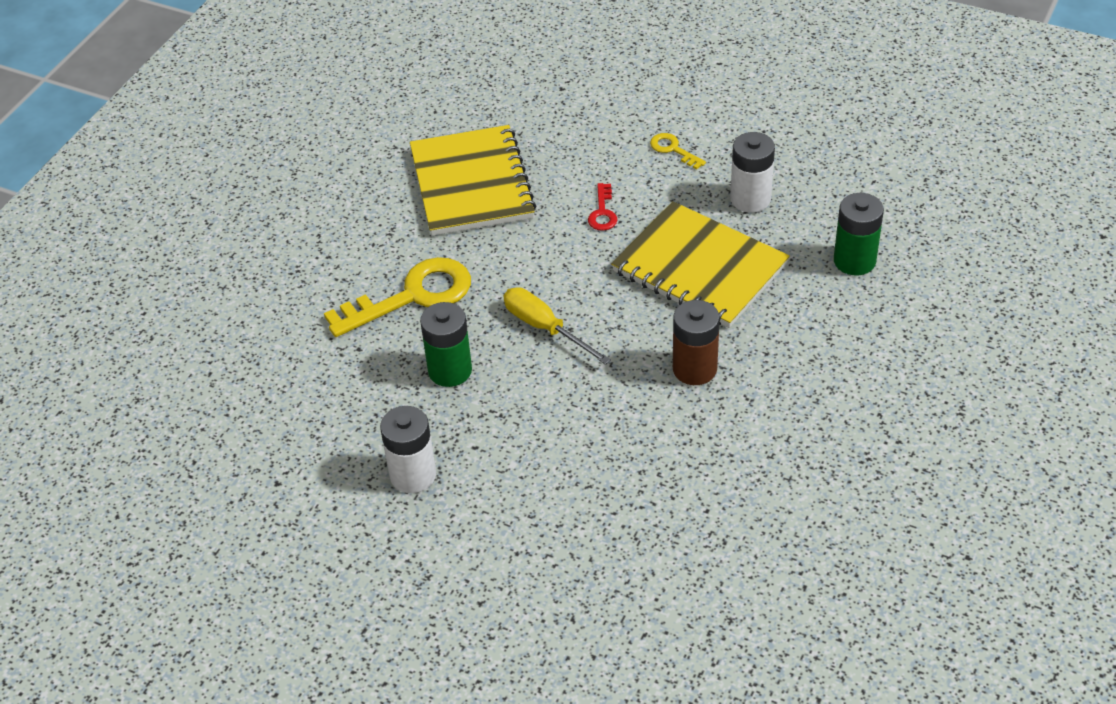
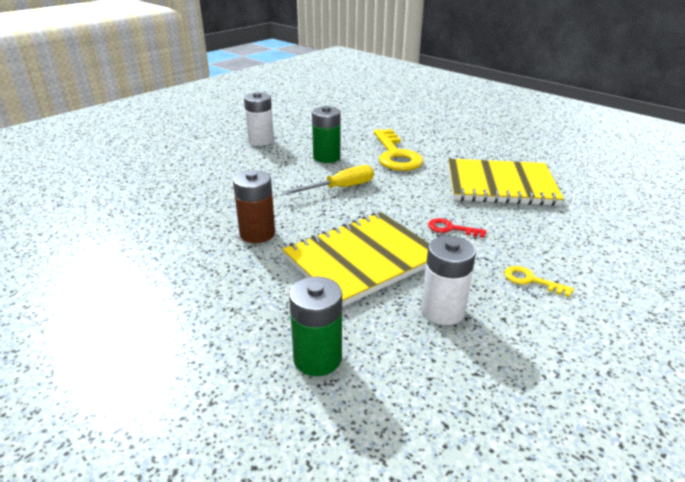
camera: 105 degrees right, 15 degrees down
(673, 149) = (531, 280): yellow key -> yellow key turned 120 degrees counterclockwise

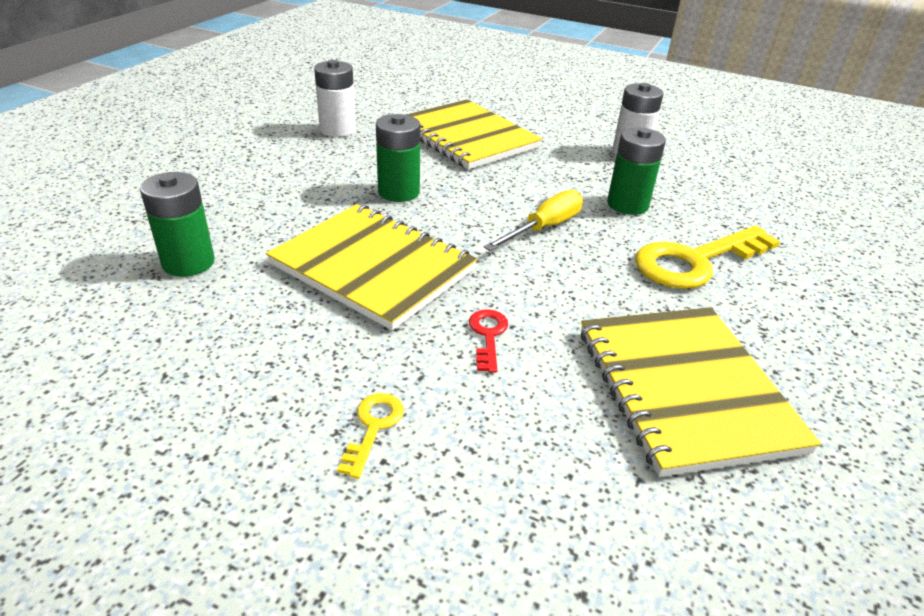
camera: 70 degrees right, 5 degrees up
(186, 190) = (467, 137): none -> yellow notebook
(257, 234) = (399, 192): brown battery -> green battery
(340, 188) = (544, 228): yellow screwdriver -> yellow screwdriver turned 90 degrees counterclockwise
(443, 311) = (280, 340): white battery -> white battery (337, 130)

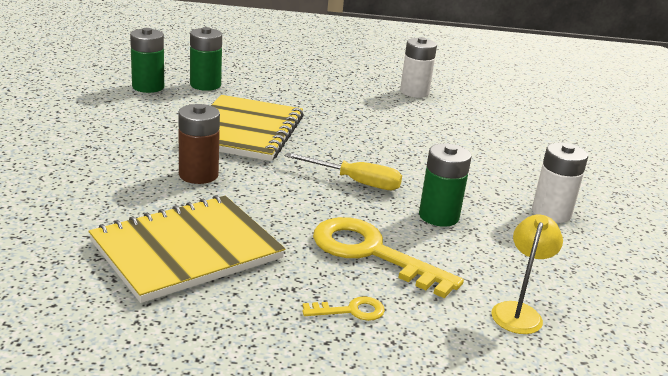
camera: 65 degrees right, 10 degrees down
(373, 427) = (95, 153): yellow key -> yellow key (351, 311)
(399, 192) = (348, 125): green battery -> green battery (148, 87)
(467, 137) = (470, 137): yellow notebook -> none
(488, 335) = (198, 175): red key -> brown battery
(790, 220) = (518, 312): none -> yellow lamp

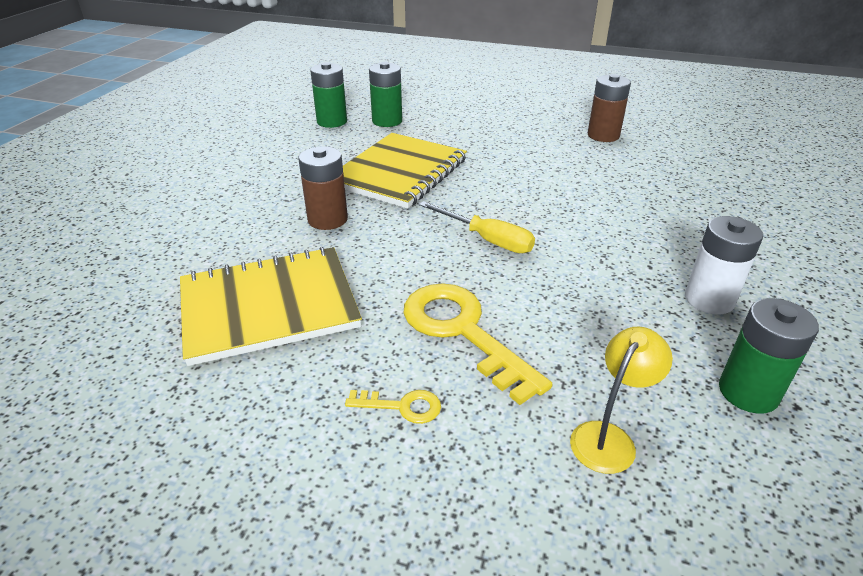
camera: 20 degrees right, 10 degrees up
(414, 92) = (603, 135): white battery -> brown battery
(438, 216) = (563, 291): green battery -> green battery (748, 392)

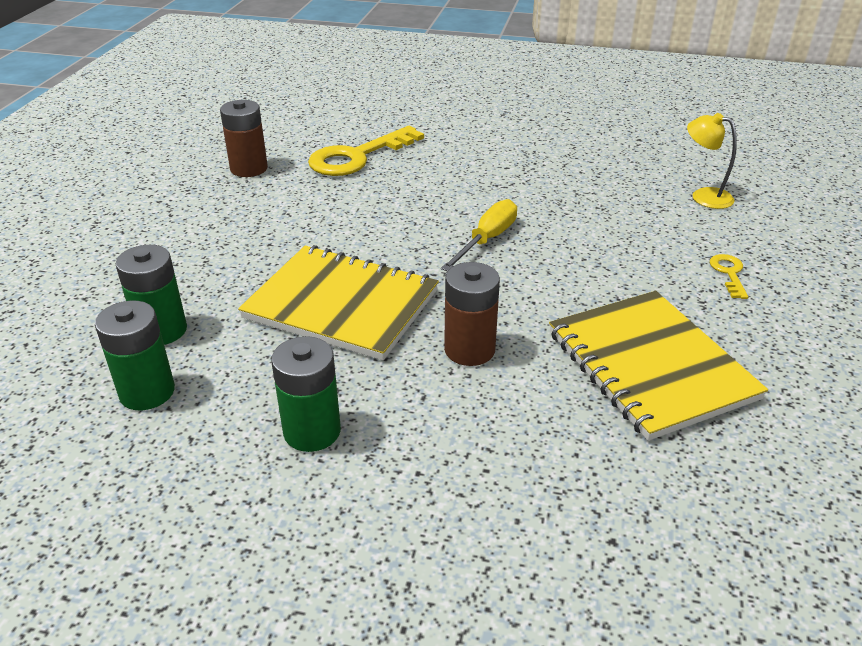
camera: 95 degrees left, 0 degrees up
(462, 331) = (631, 250): yellow key -> yellow key (357, 157)
(709, 299) = (544, 150): white battery -> none
(748, 392) = (636, 150): green battery -> green battery (312, 431)

